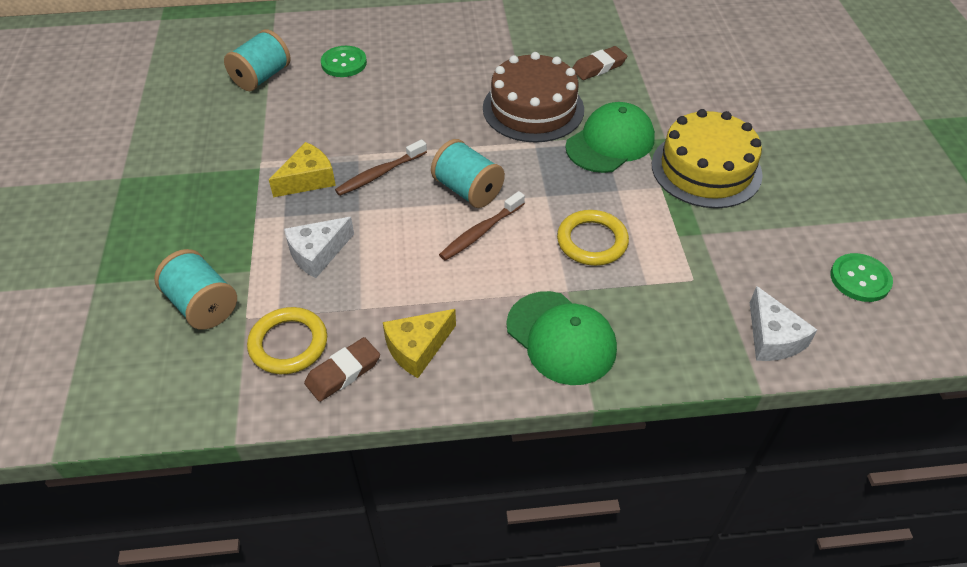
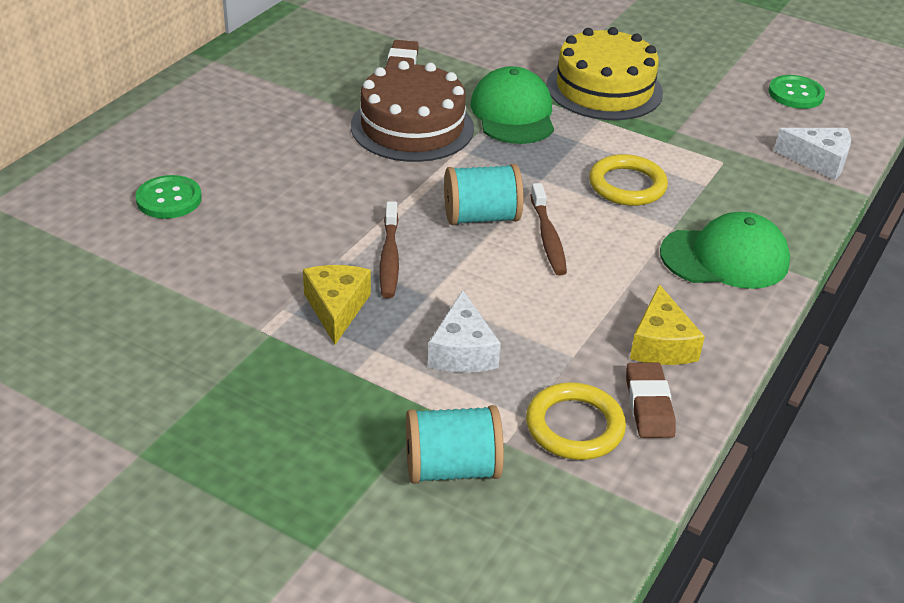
camera: 55 degrees left, 10 degrees down
(261, 77) = (104, 266): turquoise spool -> none

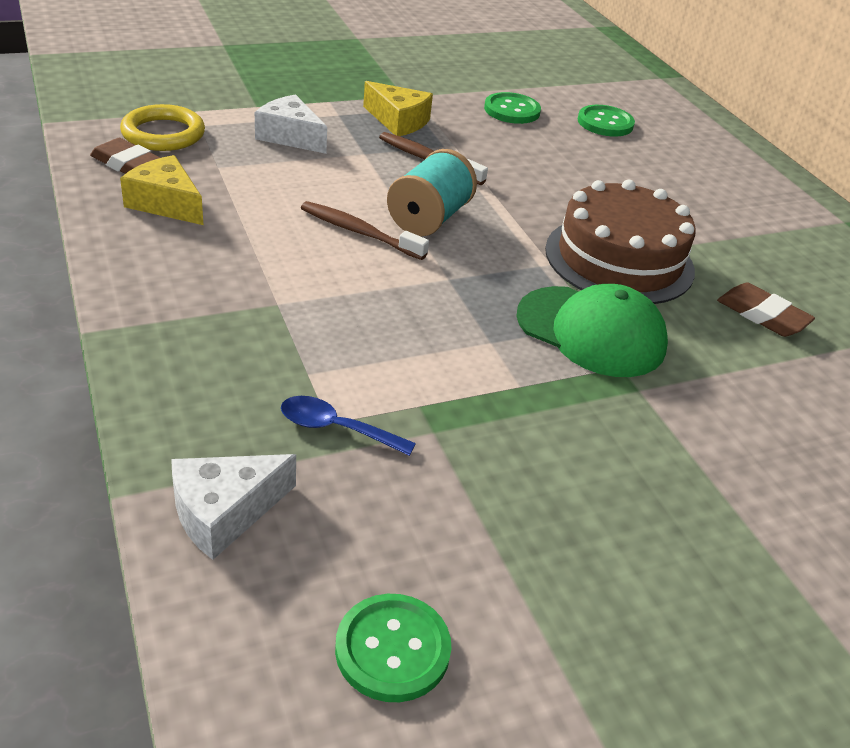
camera: 125 degrees right, 0 degrees up
(213, 257) = (512, 110): none -> green button
(451, 468) = (206, 90): turquoise spool -> none
(604, 89) = (589, 437): yellow cake -> none
(627, 185) = (375, 320): yellow ring -> none
(724, 157) = (336, 428): none -> blue spoon
(725, 258) = (195, 301): green cap -> none

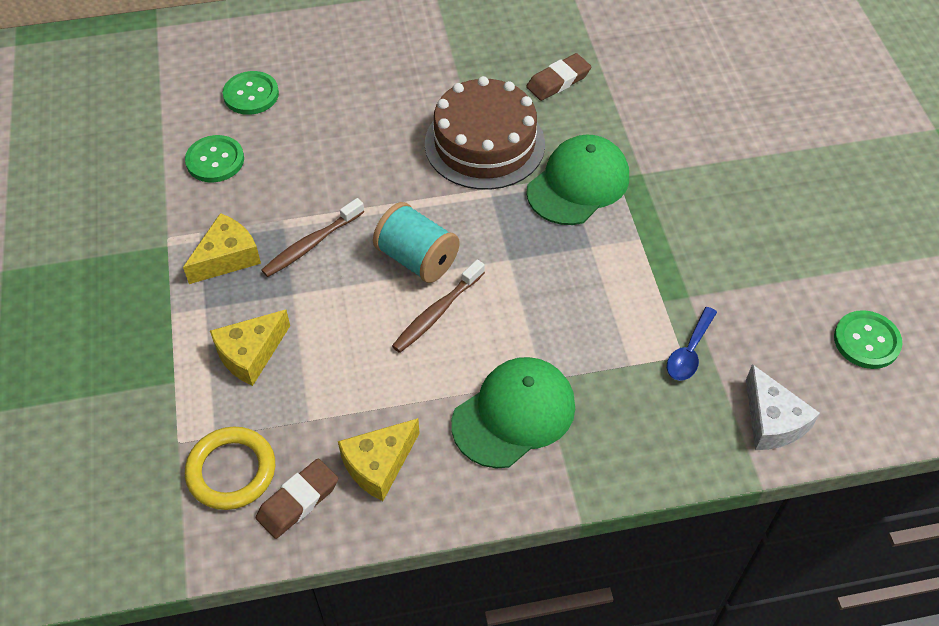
camera: 75 degrees left, 15 degrees up
(228, 283) = (514, 414): none -> green cap
(290, 136) = (250, 354): white cheese -> yellow cheese

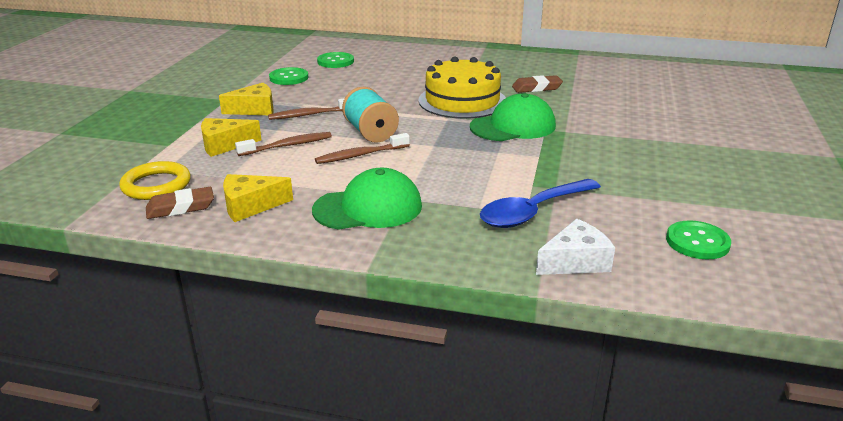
camera: 25 degrees right, 25 degrees down
(333, 325) = (288, 146): none -> brown toothbrush
(484, 144) = (462, 101): brown cake -> yellow cake
(689, 352) = (532, 212): blue spoon -> blue spoon, size x1.78
(772, 421) = (575, 261): white cheese -> white cheese turned 120 degrees counterclockwise

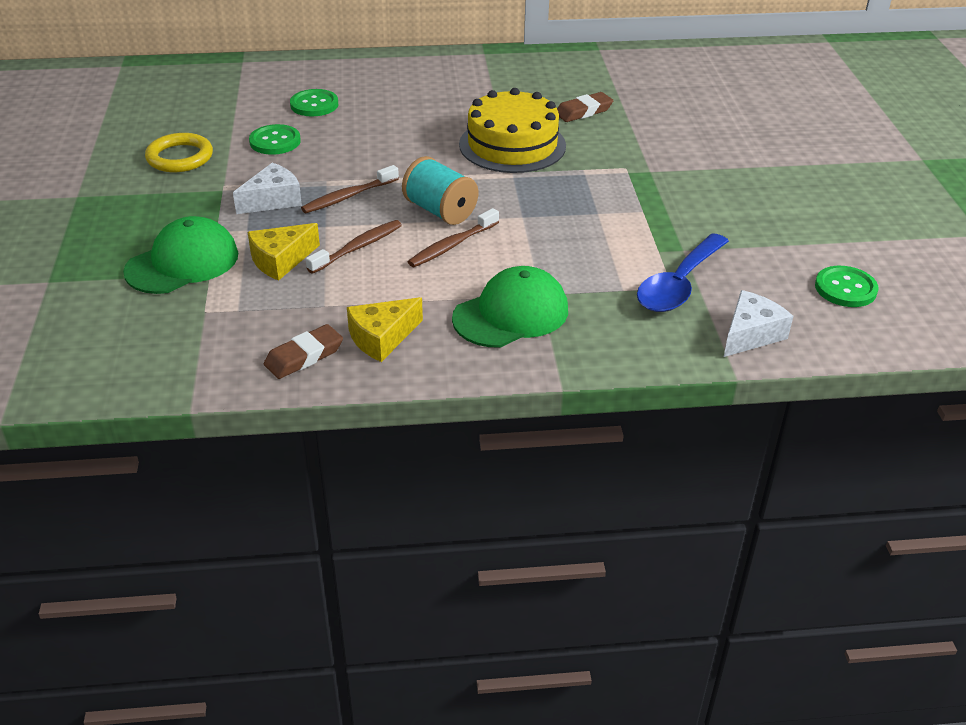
camera: 20 degrees left, 10 degrees up
(156, 185) = (248, 333): yellow ring -> yellow ring (180, 157)
(254, 109) = (273, 200): yellow cheese -> white cheese
(513, 126) = (592, 174): green cap -> green cap (182, 263)

